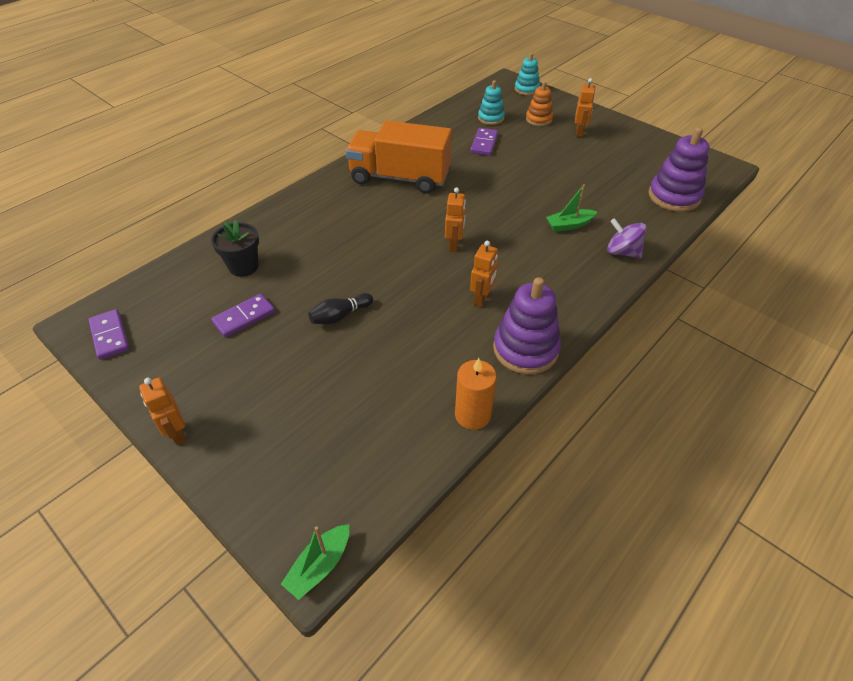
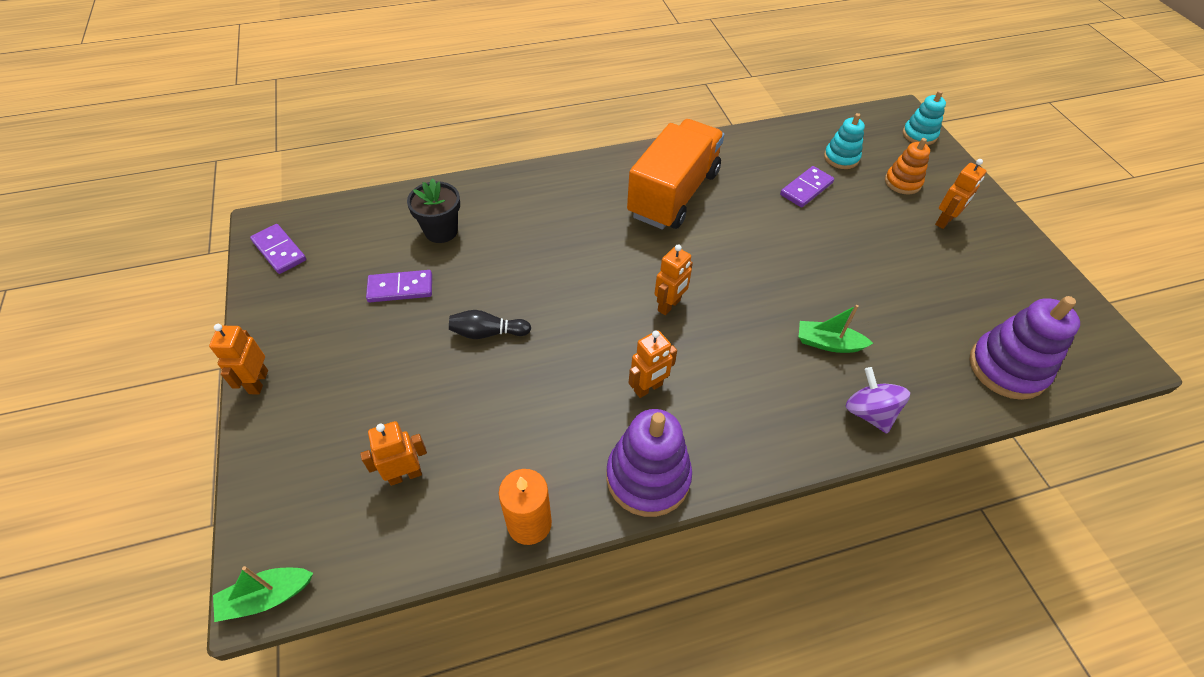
camera: 30 degrees right, 5 degrees up
(110, 336) = (279, 251): purple domino -> purple domino turned 45 degrees counterclockwise
(357, 432) = (405, 475): none -> orange robot
(400, 178) = (673, 194): orange truck -> orange truck turned 75 degrees clockwise

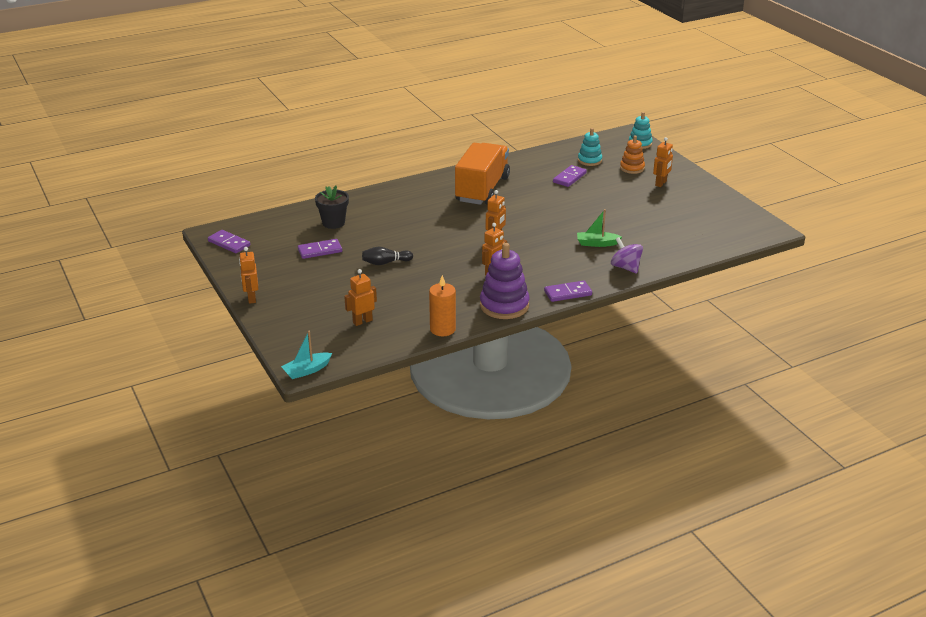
camera: 10 degrees left, 20 degrees down
(267, 597) = (307, 370): green boat -> turquoise boat
(761, 463) = (567, 293): none -> purple domino
(1007, 368) = (704, 241): purple stacking toy -> none

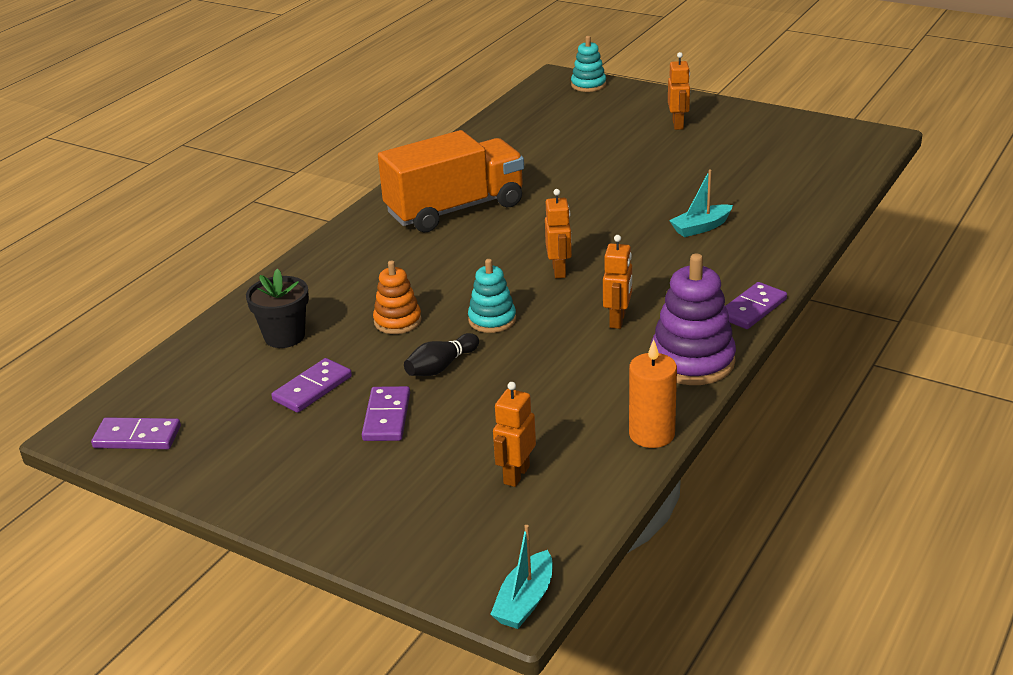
camera: 30 degrees left, 0 degrees up
(251, 298) = (283, 516): orange robot -> none
(482, 189) = (455, 209): orange truck -> orange truck turned 75 degrees clockwise
(569, 178) = (554, 155): purple domino -> purple domino (386, 417)
(589, 160) = (552, 125): turquoise stacking toy -> turquoise stacking toy (492, 320)
(597, 243) = (701, 227): green boat -> turquoise boat
(625, 267) = (778, 245): purple spinning top -> none
(632, 168) = (618, 117): orange stacking toy -> orange stacking toy (397, 321)

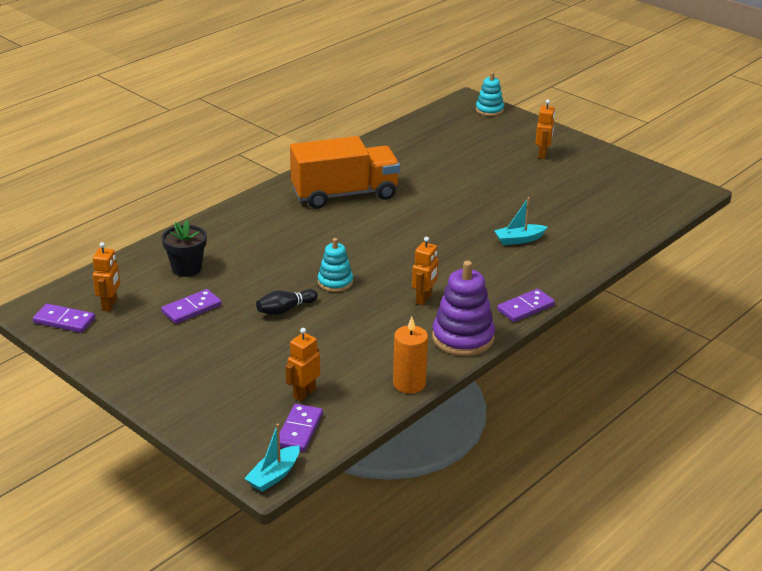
camera: 10 degrees right, 0 degrees up
(386, 417) = (233, 338): purple domino -> purple domino (299, 430)
(397, 321) = (268, 271): orange stacking toy -> none
(559, 271) = (399, 254): orange robot -> orange robot (110, 305)

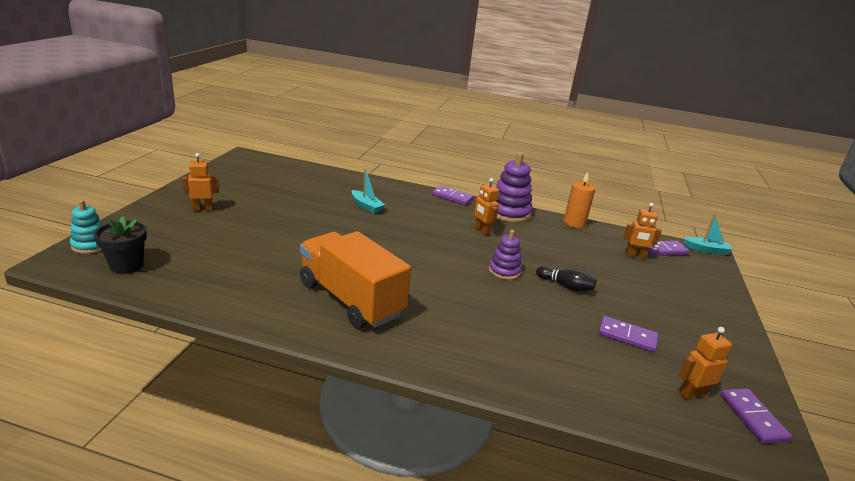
camera: 120 degrees left, 5 degrees down
(186, 268) = (580, 363): black flower pot -> black flower pot (126, 265)
(335, 282) = (504, 271): turquoise stacking toy -> purple stacking toy
(424, 299) = (482, 231): orange robot -> orange robot turned 120 degrees counterclockwise

